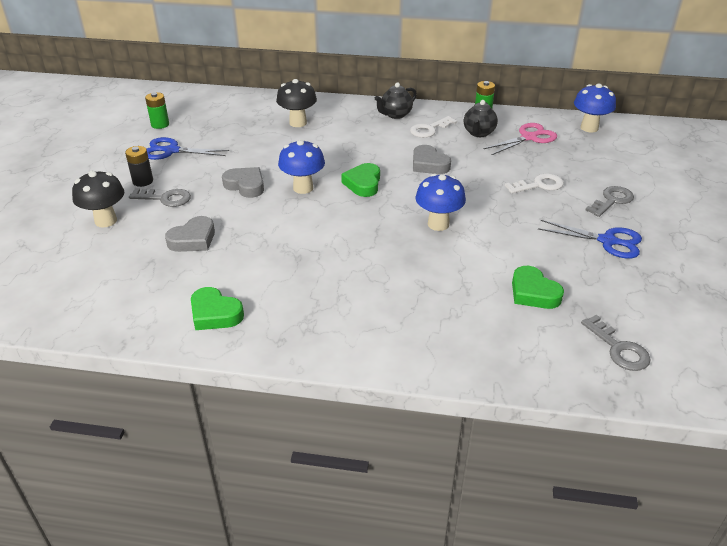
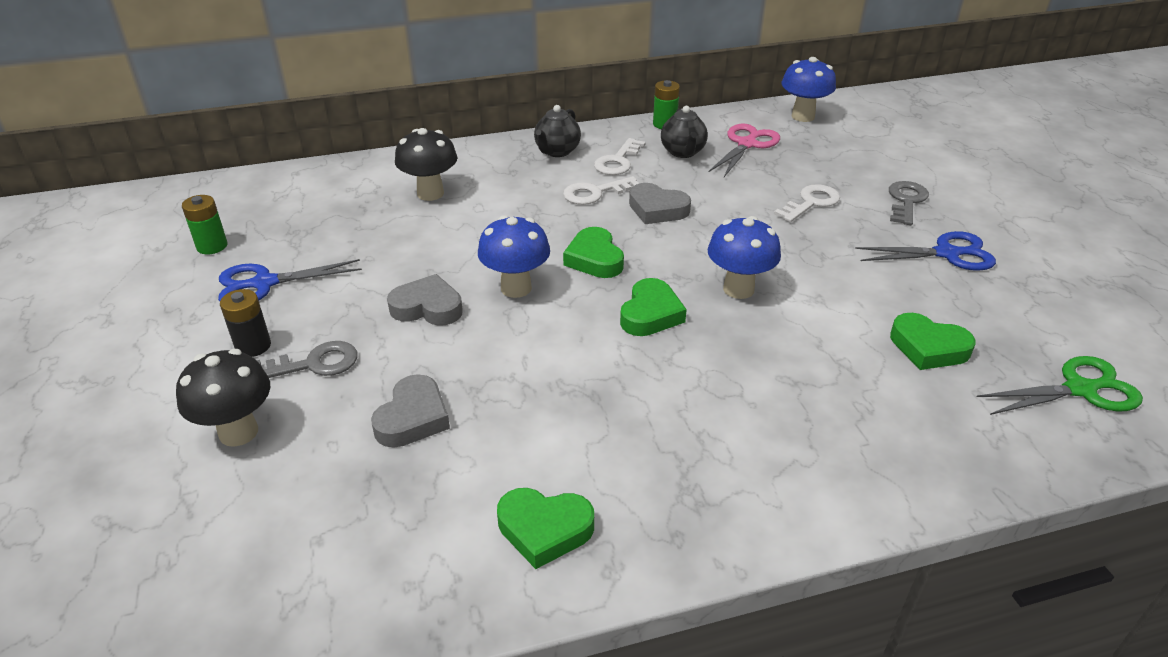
camera: 25 degrees left, 0 degrees up
(369, 223) = (650, 314): none -> green heart
(398, 145) = (595, 193): none -> white key
(618, 348) = (1080, 389): grey key -> green scissors

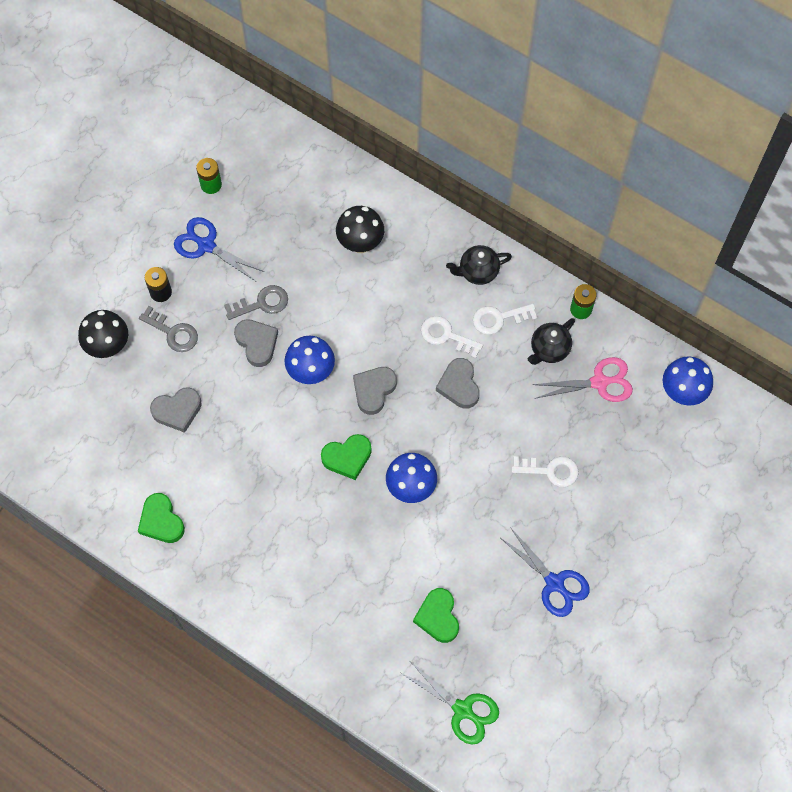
camera: 50 degrees right, 30 degrees up
(594, 259) = (374, 390): green heart -> grey heart
(906, 201) = (606, 528): grey key -> grey key (262, 303)

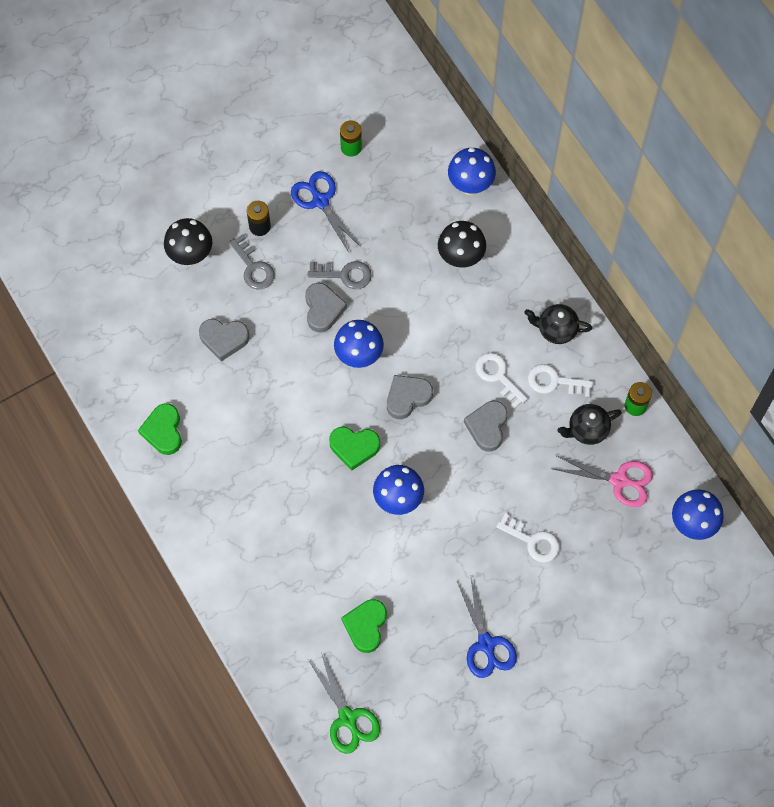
camera: 25 degrees right, 0 degrees up
(337, 174) = (470, 185): none -> blue mushroom

